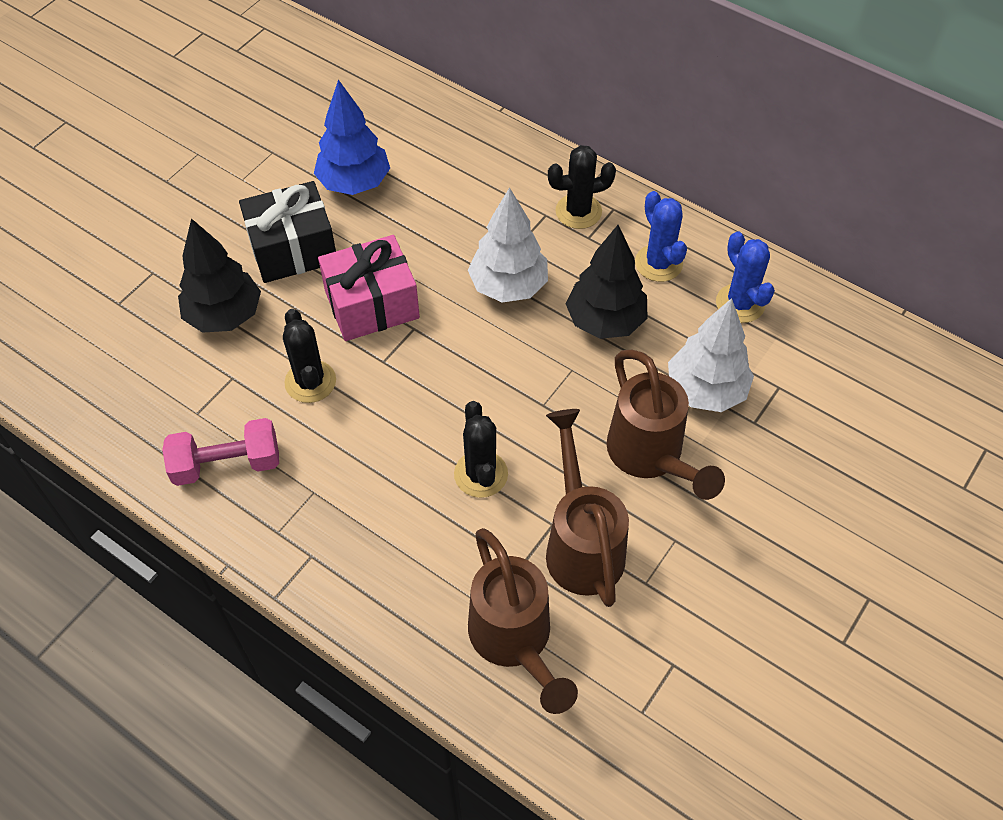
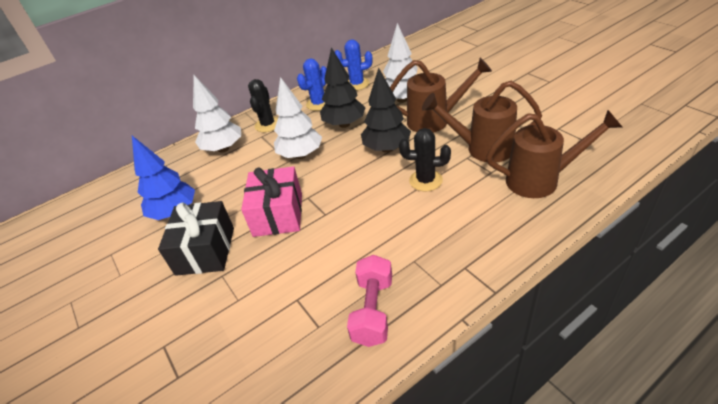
camera: 65 degrees left, 15 degrees down
(224, 315) = (238, 298): black tree -> black tree (386, 148)
(310, 382) = (323, 253): black cactus -> none
(502, 178) = (223, 149): none -> white tree
(658, 263) = (318, 104): blue cactus -> blue cactus turned 45 degrees counterclockwise

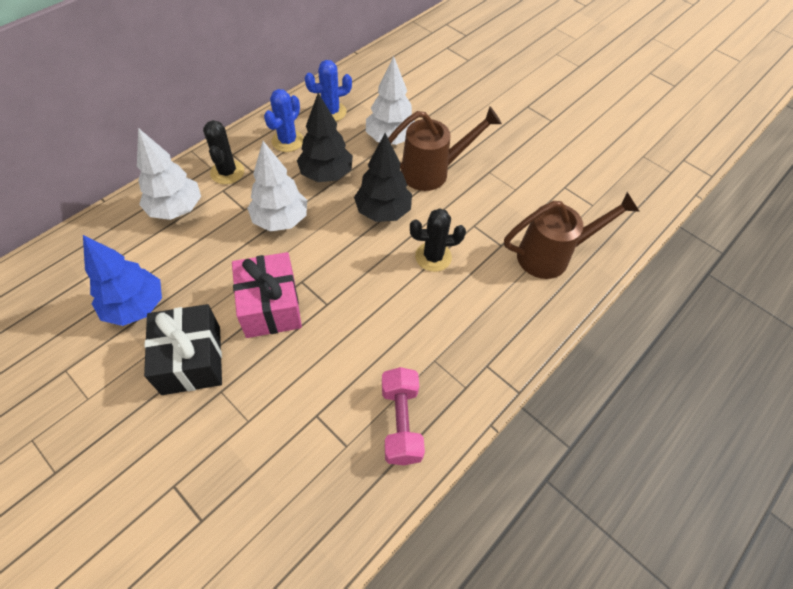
camera: 20 degrees left, 15 degrees up
(481, 148) = (488, 213): brown watering can -> none

